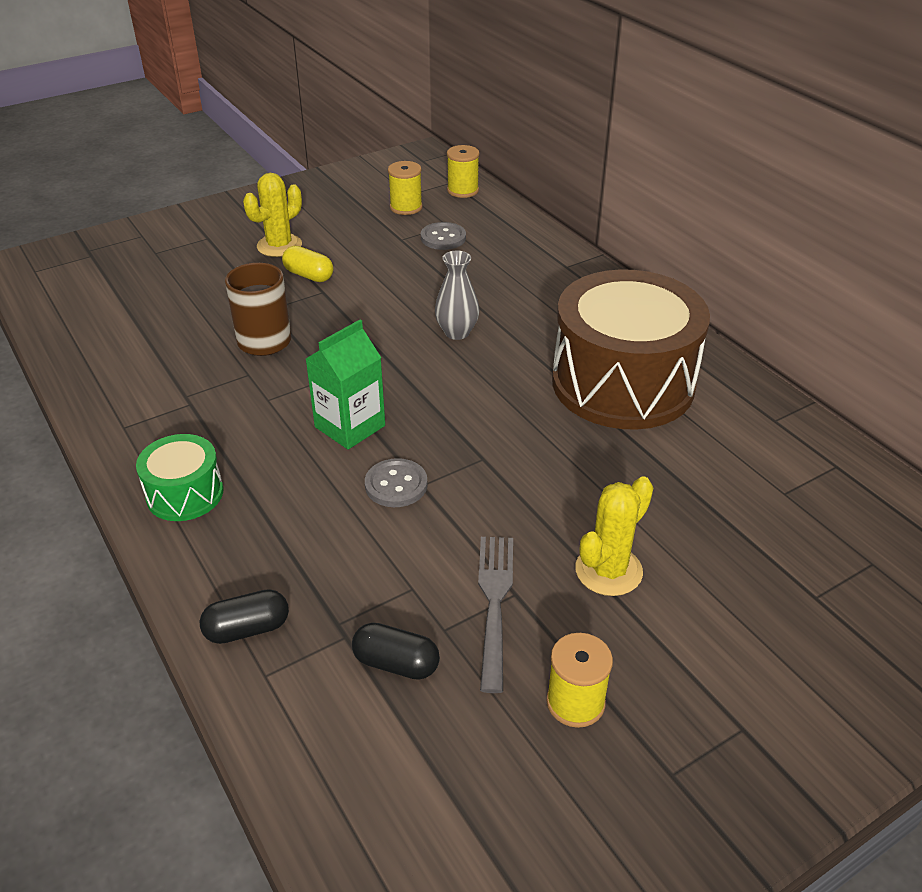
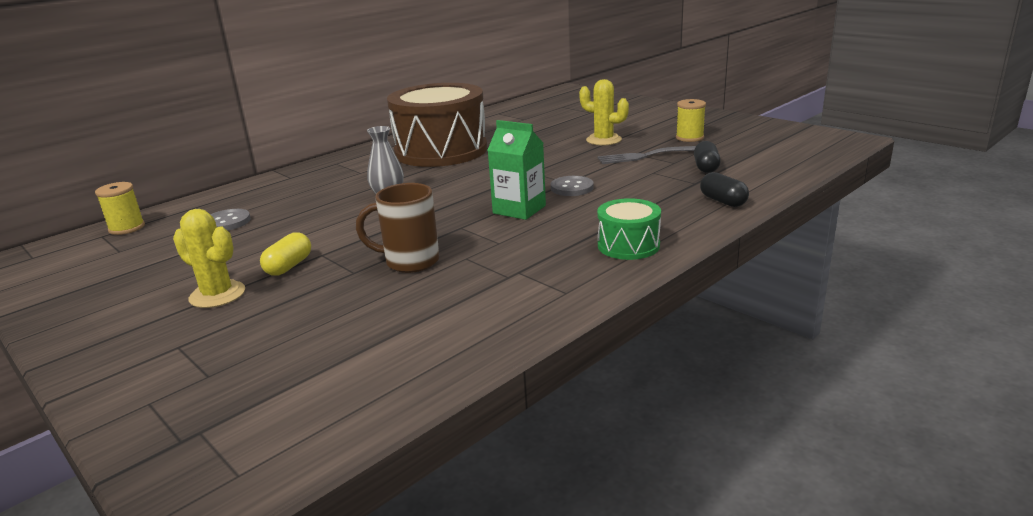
camera: 100 degrees left, 15 degrees down
(406, 207) = (152, 247): yellow spool -> none

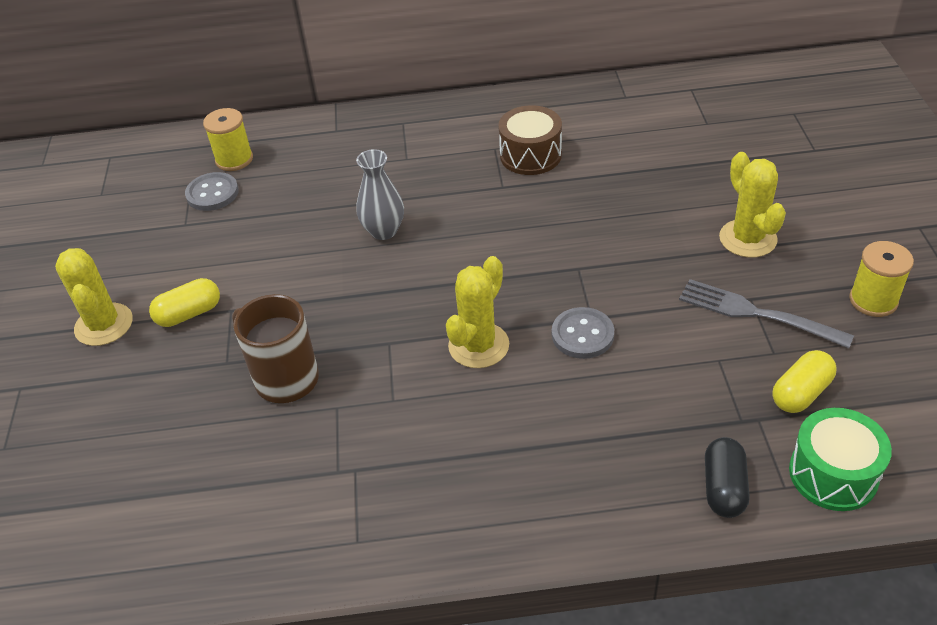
camera: 40 degrees right, 20 degrees up
(127, 228) = (136, 154): yellow spool -> yellow spool (234, 159)
(441, 151) = (530, 155): brown drum -> brown drum, size x0.47
(519, 209) = (478, 345): green carton -> yellow cactus
(628, 245) = (508, 502): green drum -> green drum (833, 474)
(706, 167) = (801, 393): black capsule -> yellow capsule

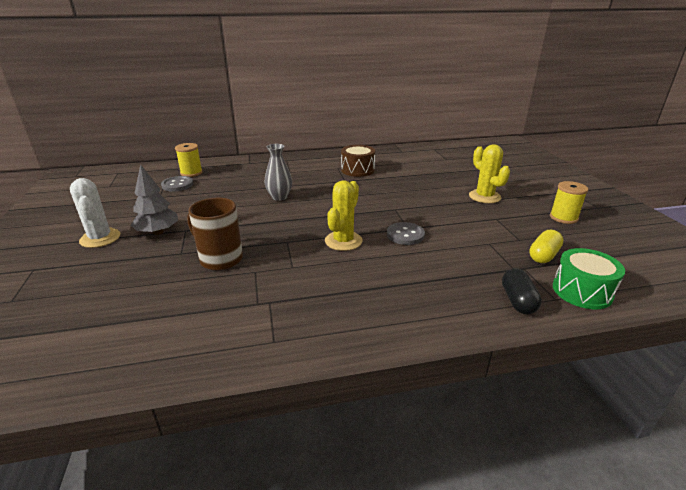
camera: 10 degrees left, 15 degrees down
(104, 325) = (100, 238): yellow cactus -> white cactus
(189, 314) = (158, 232): yellow capsule -> grey tree
(756, 313) = (502, 224): grey fork -> none

